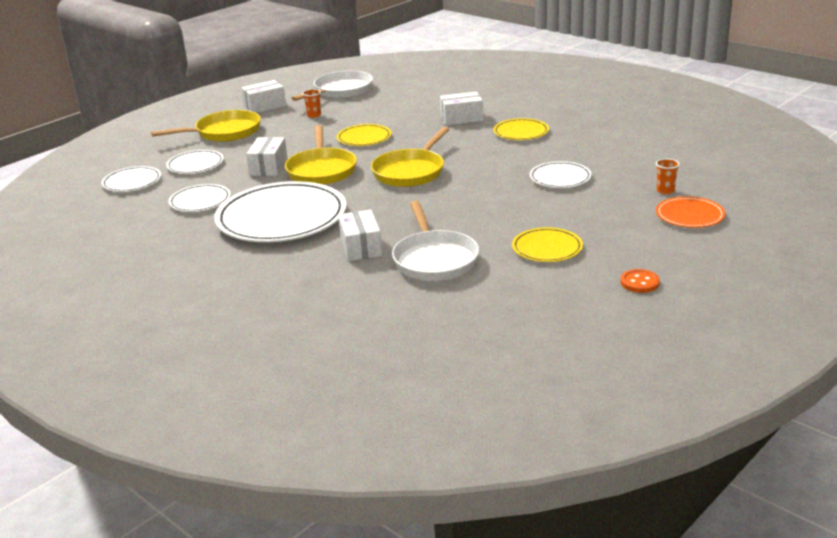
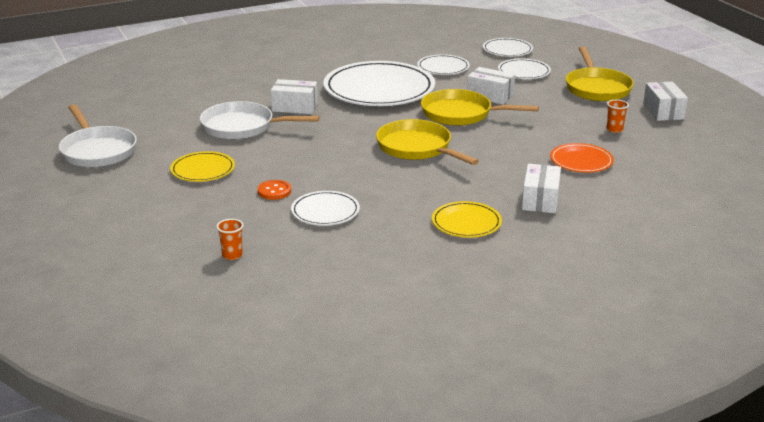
camera: 110 degrees right, 0 degrees up
(340, 91) = (690, 153): white pan -> white pan (97, 150)
(364, 138) = (525, 142): yellow plate -> none
(639, 282) = (104, 189): orange button -> orange button (274, 191)
(689, 215) = (171, 249): orange plate -> orange plate (581, 161)

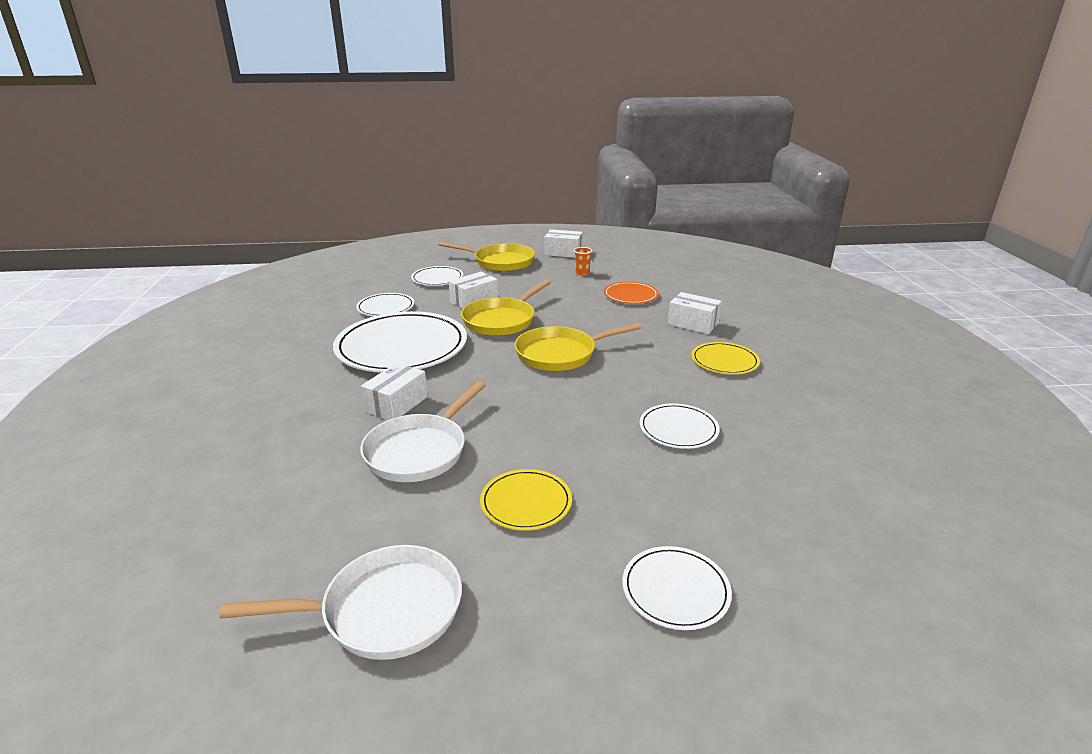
camera: 70 degrees left, 0 degrees up
(232, 255) = (768, 510): orange cup -> none
(274, 191) = (616, 454): orange button -> none
(507, 50) = (381, 274): white plate -> white plate (675, 590)

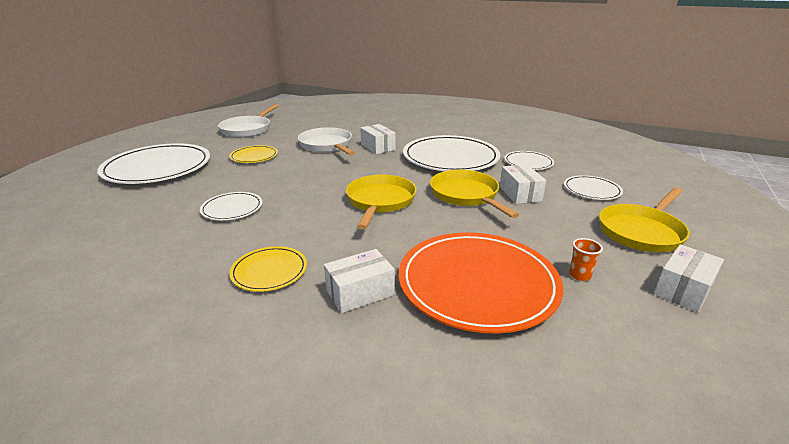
camera: 120 degrees right, 0 degrees up
(630, 295) = (477, 283): orange plate -> orange plate, size x2.04
(675, 590) = (158, 168): white plate -> white plate, size x2.04

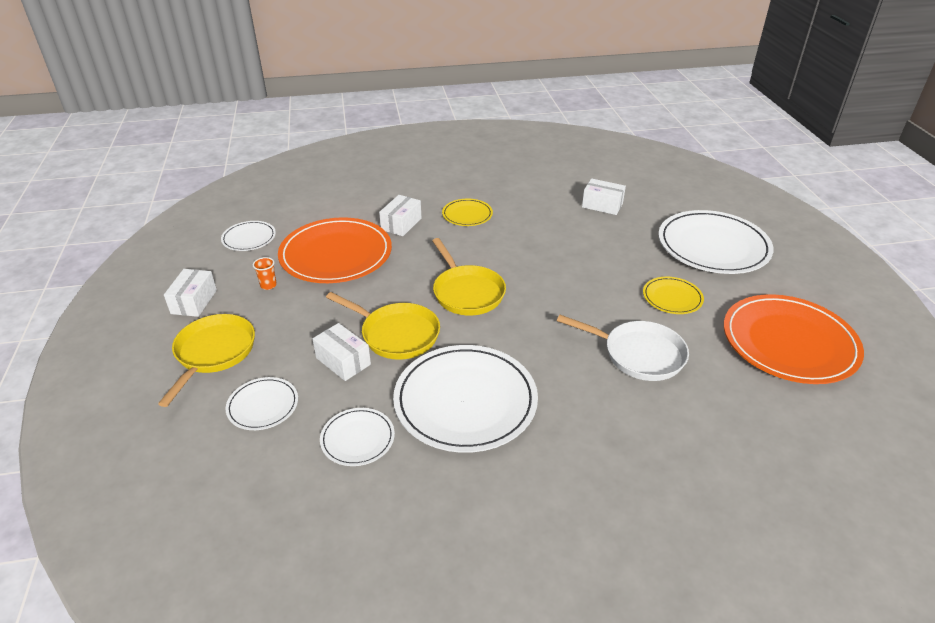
camera: 145 degrees right, 10 degrees up
(232, 208) = (567, 238): white plate -> white plate (249, 238)
(248, 129) = (789, 342): white pan -> orange plate
(377, 147) = (577, 381): white box -> white box (602, 205)

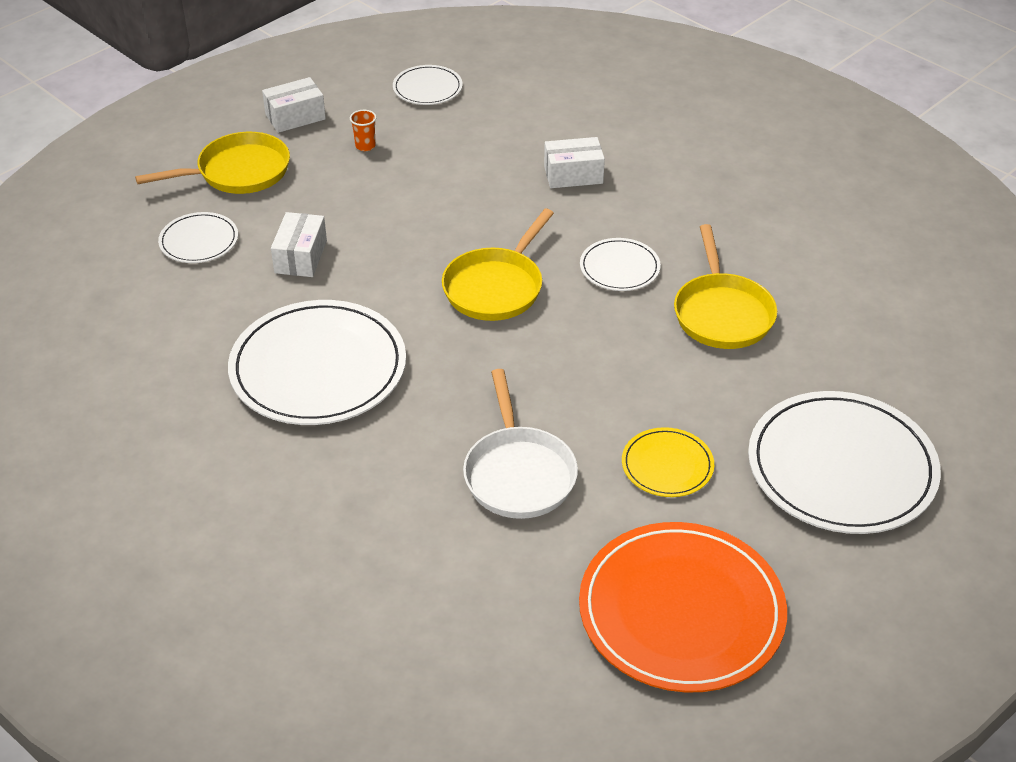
camera: 55 degrees right, 5 degrees up
(336, 254) = (463, 160): orange plate -> none
(357, 439) = (207, 321): white plate -> white plate (619, 268)
(396, 334) = (374, 271): yellow pan -> yellow pan (722, 313)
(467, 214) = (653, 215): yellow plate -> none
(602, 205) = (820, 321): white box -> none

